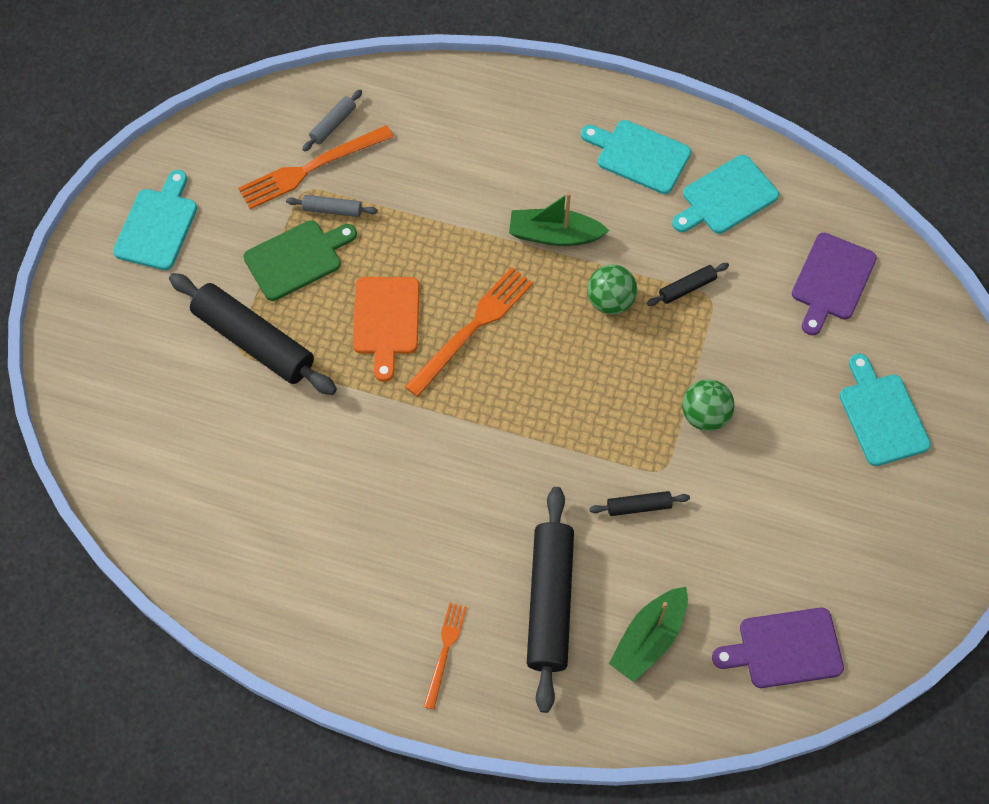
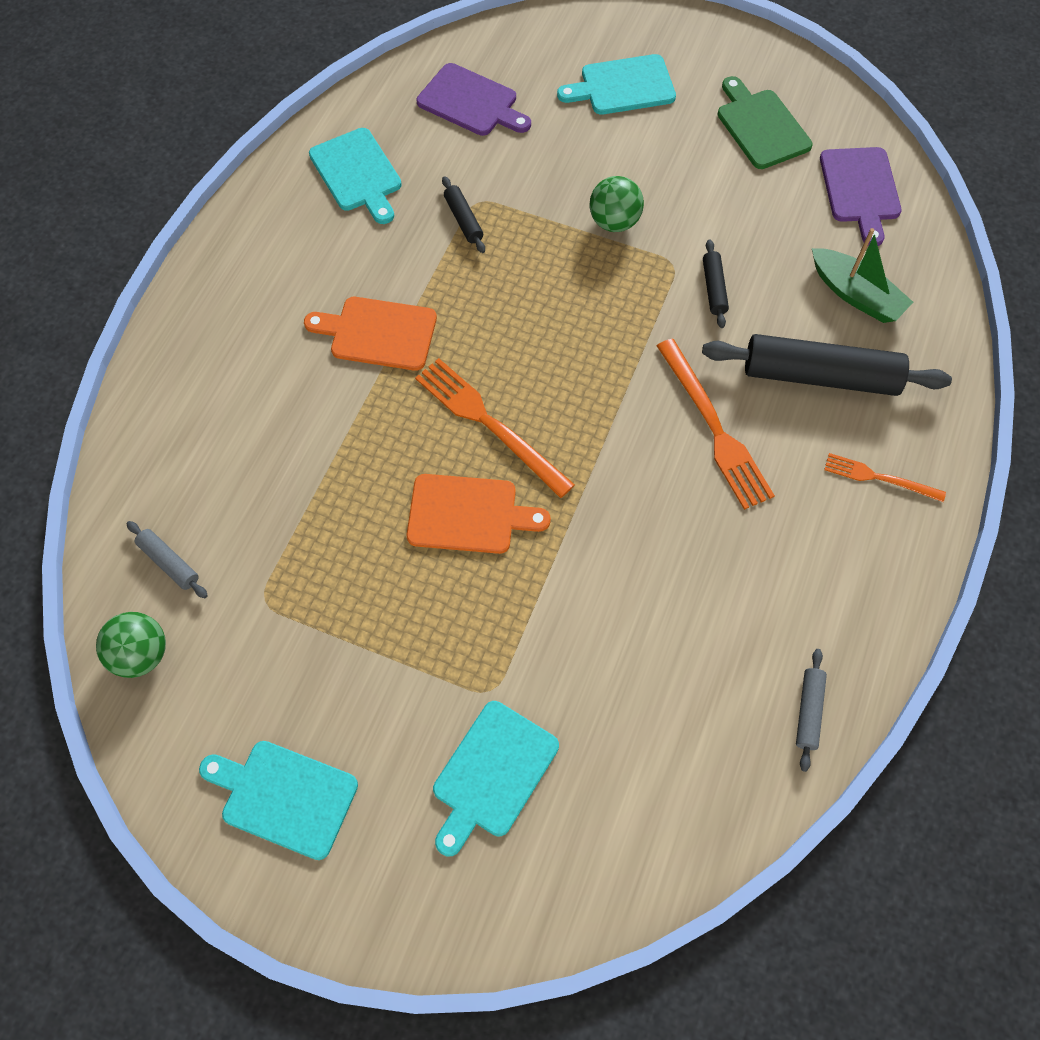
camera: 85 degrees left, 0 degrees up
(253, 341) = (480, 670): black rolling pin -> none
(297, 258) = (366, 614): green cutting board -> green cutting board (761, 126)
(311, 168) = (232, 592): orange fork -> orange fork (714, 428)
(332, 210) = (300, 569): grey rolling pin -> grey rolling pin (809, 711)
(554, 235) = (378, 333): green boat -> orange cutting board
(610, 301) = (471, 289): green ball -> green ball (141, 654)
(639, 155) = (288, 243): turquoise cutting board -> turquoise cutting board (492, 774)

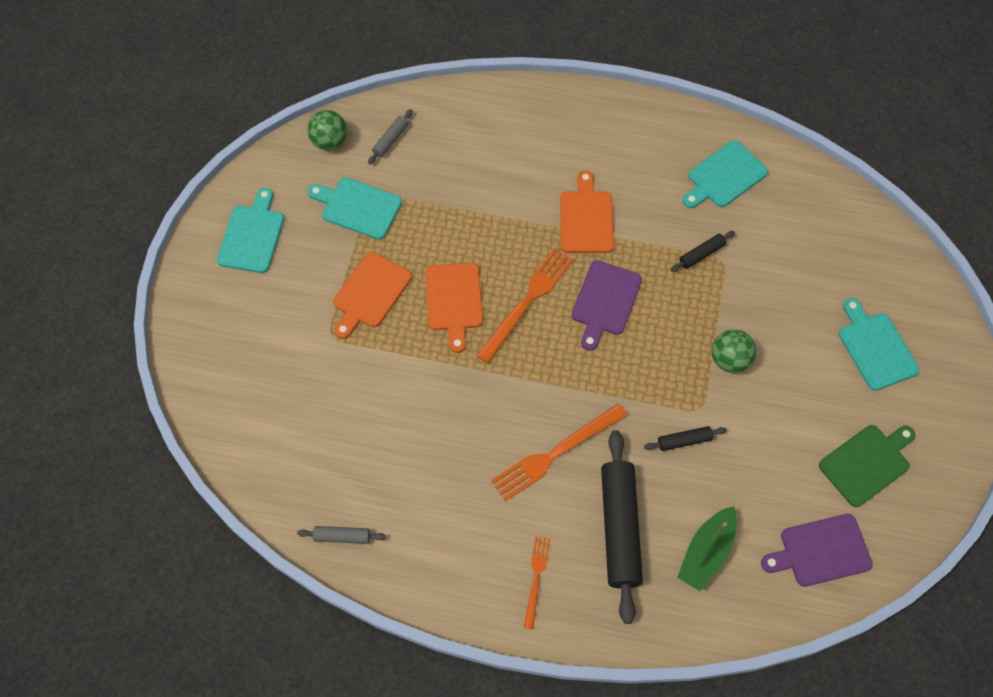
camera: 80 degrees right, 0 degrees up
(431, 626) = (370, 293): none -> orange cutting board
(471, 102) = (820, 239): purple cutting board -> purple cutting board (605, 301)
(492, 774) = (277, 345): turquoise cutting board -> turquoise cutting board (358, 207)

